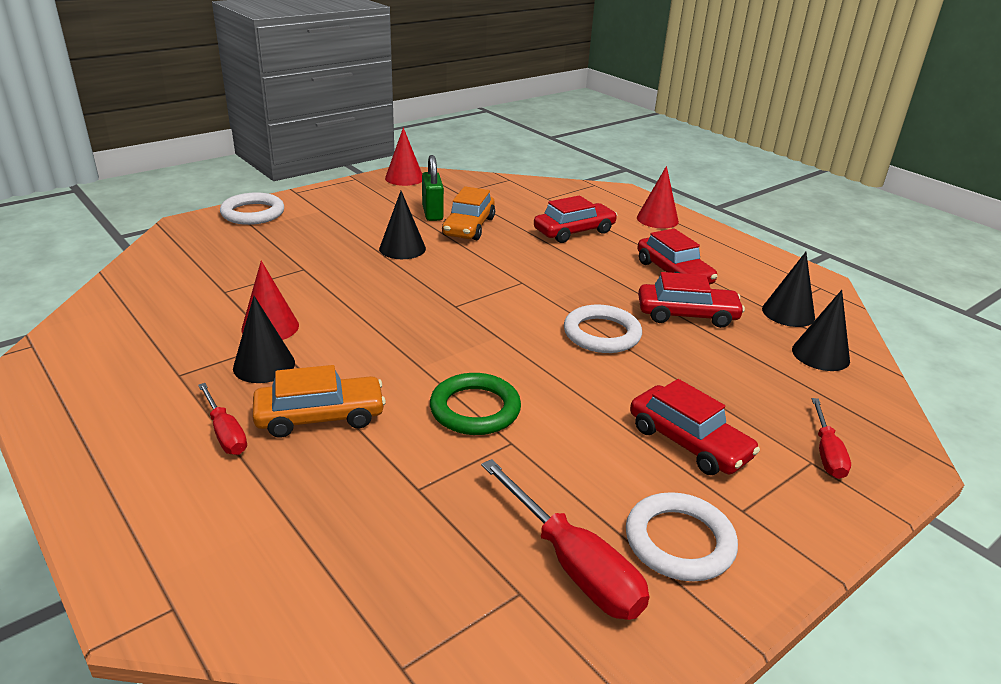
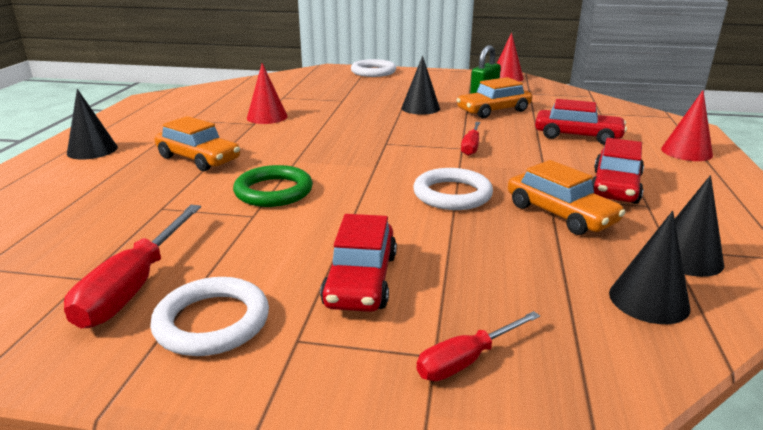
camera: 50 degrees right, 5 degrees down
(225, 433) = (151, 147): red screwdriver -> red screwdriver (471, 147)
(264, 365) = (227, 130): black cone -> black cone (92, 150)
(687, 315) = (560, 214): red car -> orange car

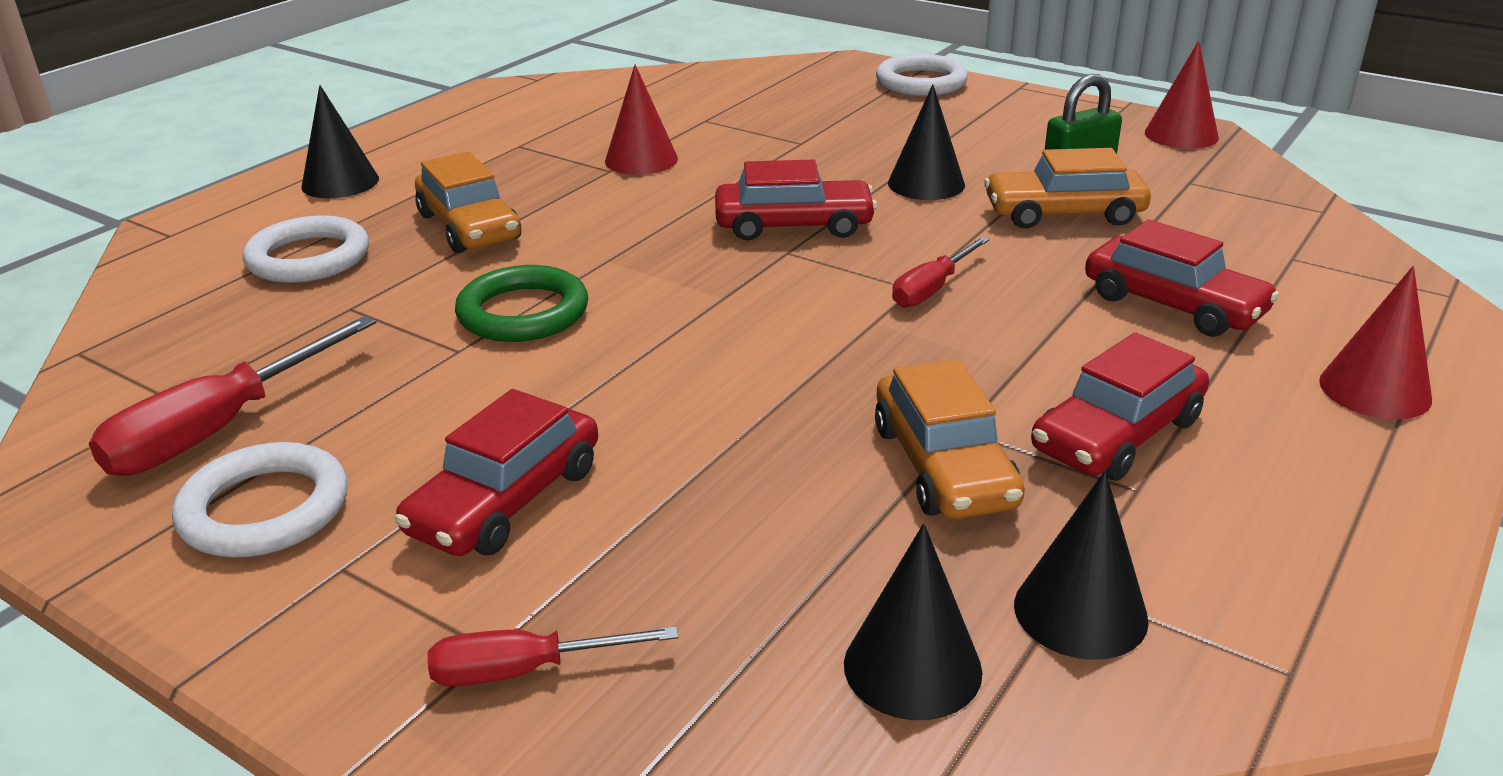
camera: 25 degrees right, 5 degrees up
(377, 132) = (794, 225): none -> red car
(452, 194) = (795, 382): white ring -> white ring (308, 258)

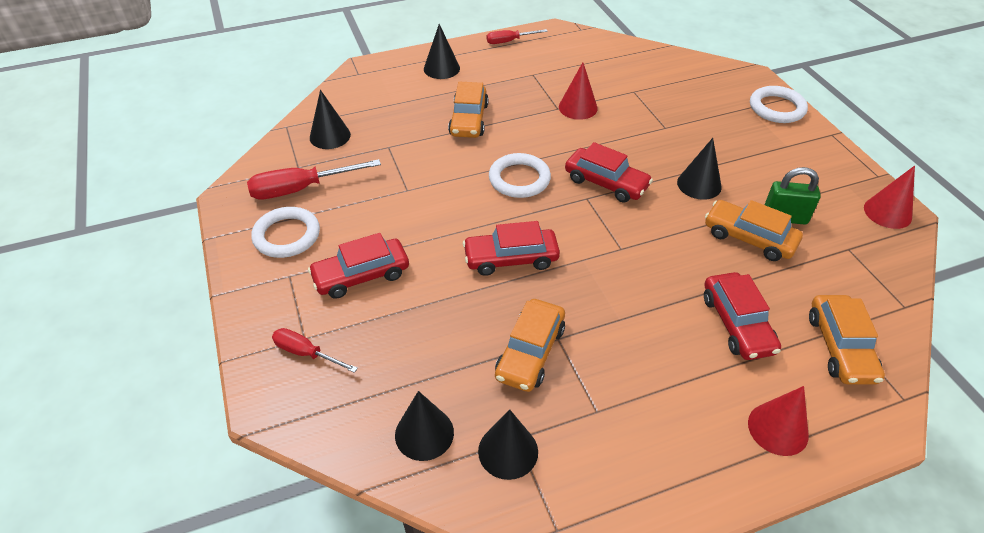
camera: 35 degrees right, 15 degrees up
(201, 333) = (330, 136): none -> black cone
(308, 258) = (395, 110): white ring -> white ring (519, 179)
(523, 312) = (447, 181): green ring -> none
(932, 289) = (629, 254): red screwdriver -> red screwdriver (509, 41)
(1117, 435) = (620, 380): red car -> red car (511, 258)
(1317, 276) = (840, 347): none -> orange car

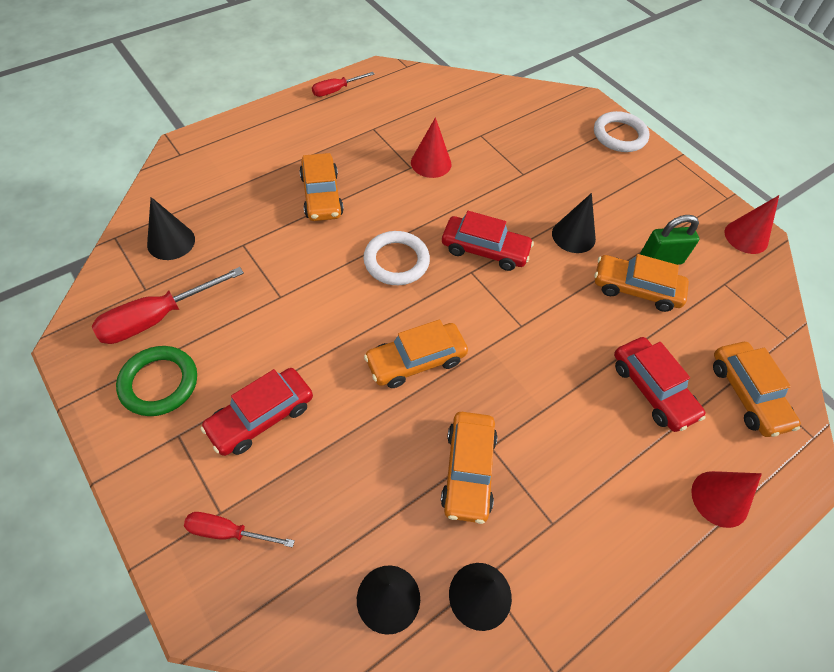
camera: 20 degrees left, 10 degrees up
(287, 235) = (159, 383): white ring -> green ring
(441, 68) = (273, 134): black cone -> none
(511, 258) = (416, 361): red car -> orange car

